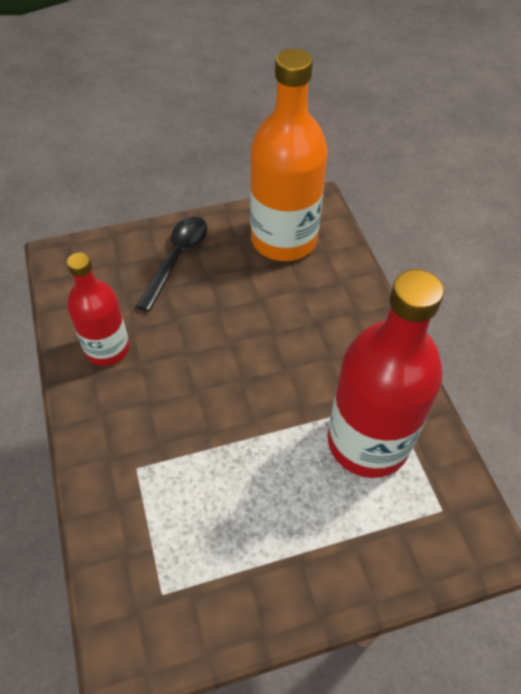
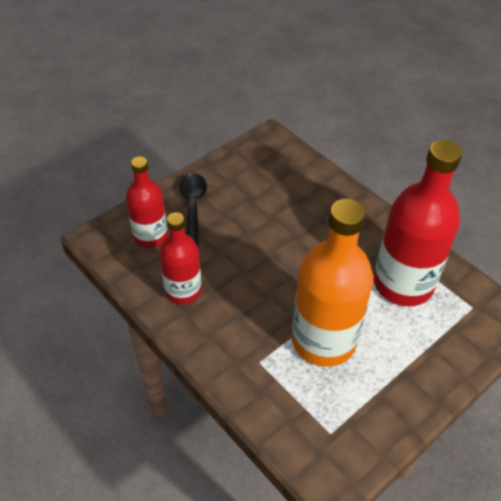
camera: 25 degrees left, 5 degrees down
(113, 273) = (150, 236): none -> red bottle
(284, 240) = (263, 170): orange bottle -> orange bottle (323, 340)

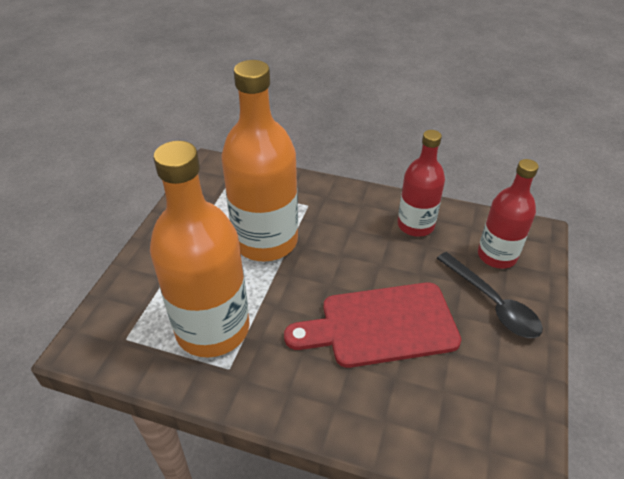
camera: 150 degrees right, 5 degrees down
(281, 231) = (381, 325): none -> red cutting board
(403, 284) = (212, 328): red bottle -> orange bottle

